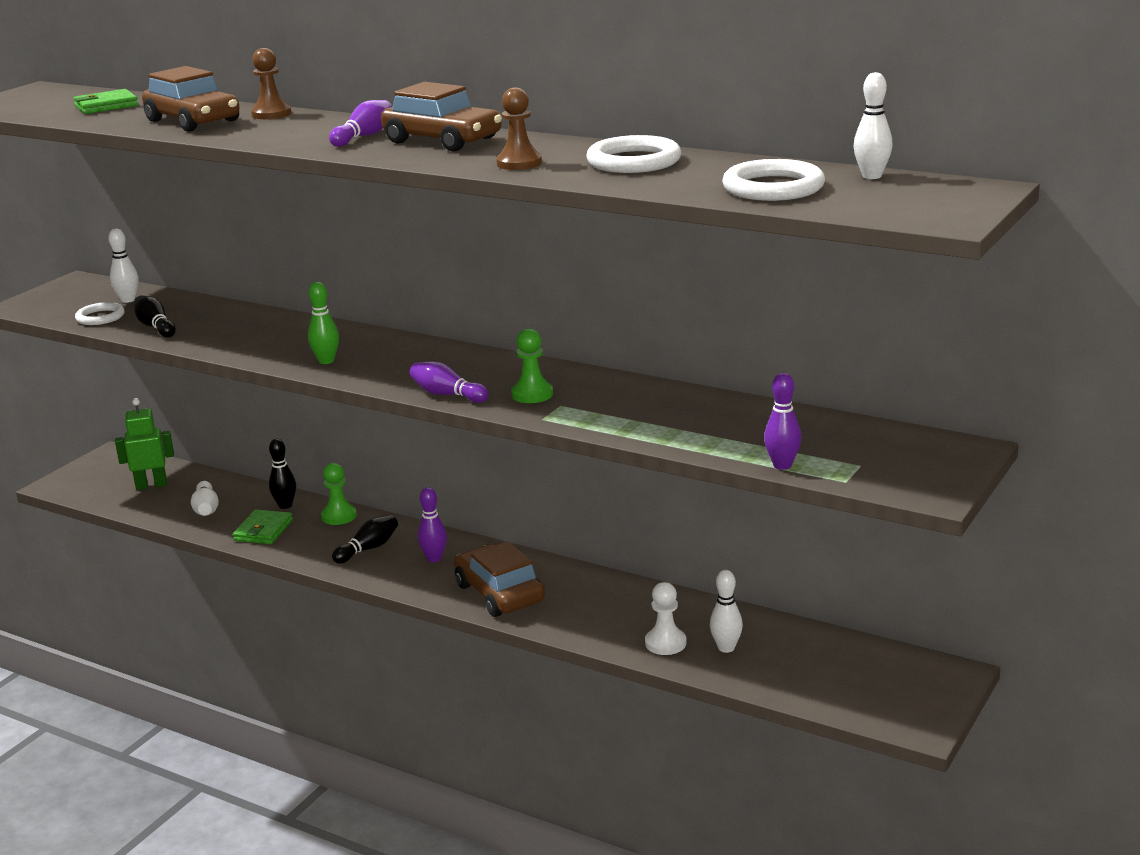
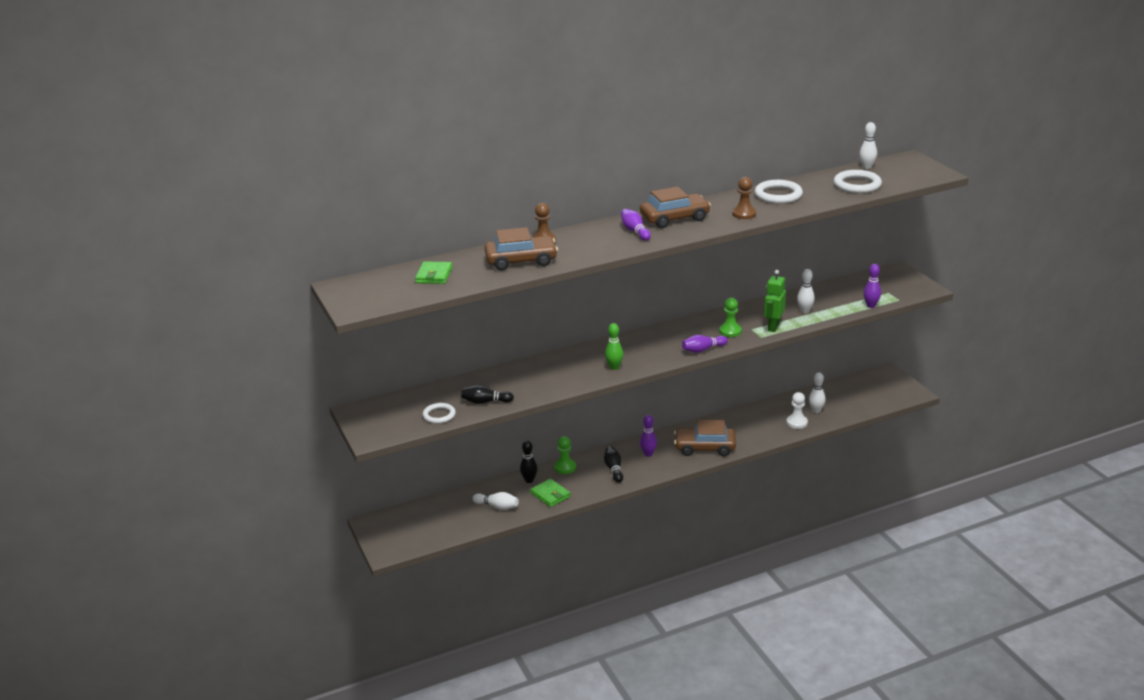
camera: 55 degrees left, 5 degrees up
(128, 300) = (422, 401): white bowling pin -> white bowling pin (805, 311)
(151, 485) = (438, 518): green robot -> green robot (773, 327)

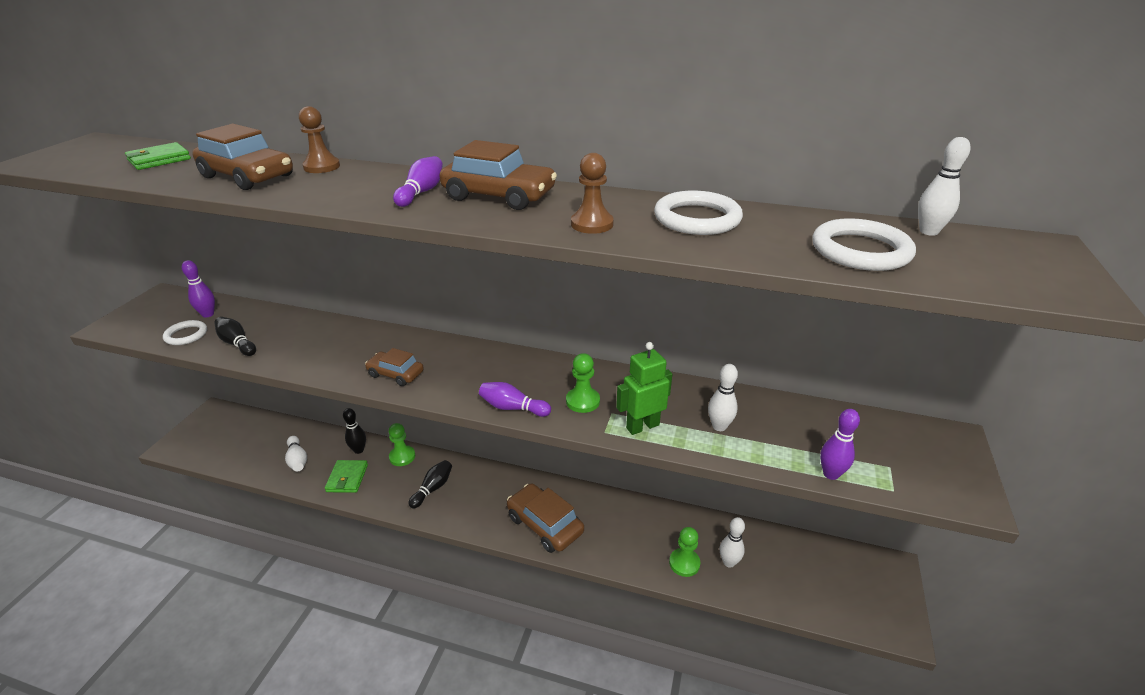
camera: 40 degrees right, 5 degrees up
(614, 367) = (395, 374): green bowling pin -> brown car
(648, 454) = (485, 493): purple bowling pin -> purple bowling pin (208, 314)
(797, 422) = (684, 563): white pawn -> green pawn

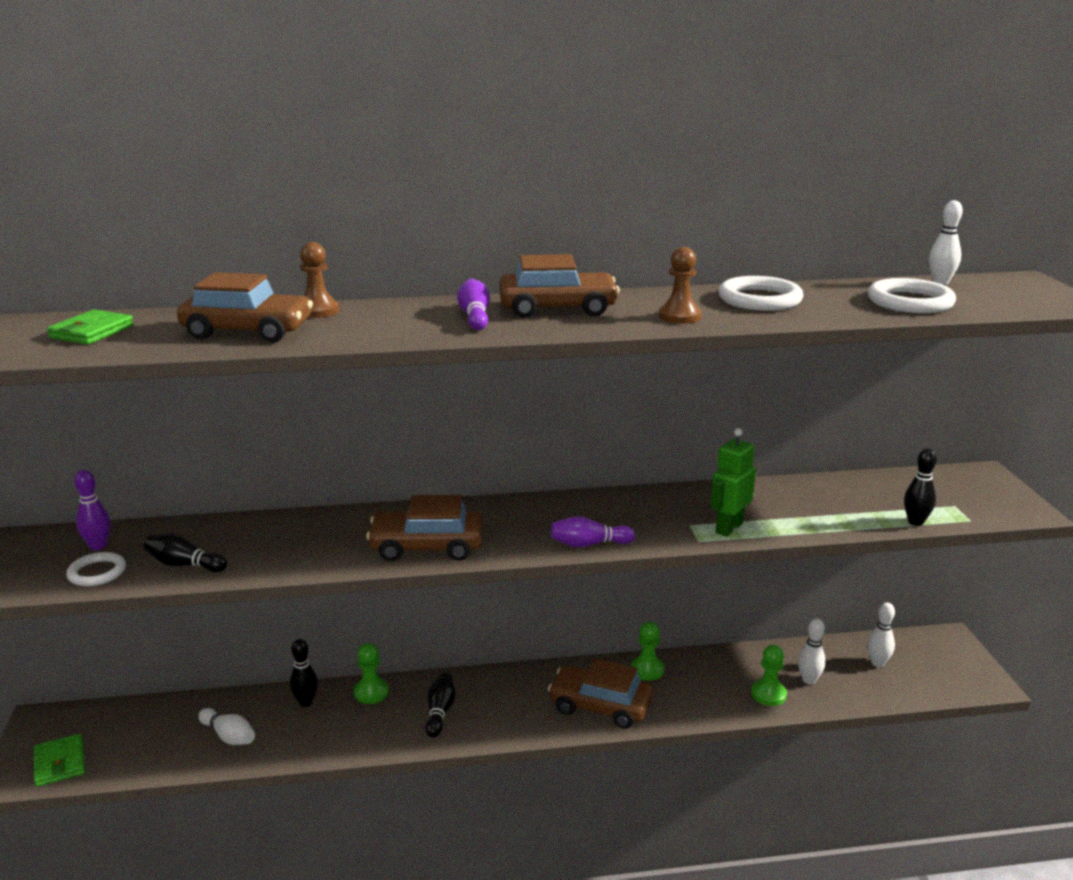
camera: 25 degrees left, 10 degrees down
(347, 478) = (318, 734): green wallet -> green wallet (60, 763)
(395, 374) = (426, 546): brown car -> brown car, size x1.63
(582, 401) = (652, 522): green pawn -> green pawn (647, 670)
(719, 426) = (796, 511): white bowling pin -> white bowling pin (877, 663)
(830, 474) = (915, 522): purple bowling pin -> black bowling pin

